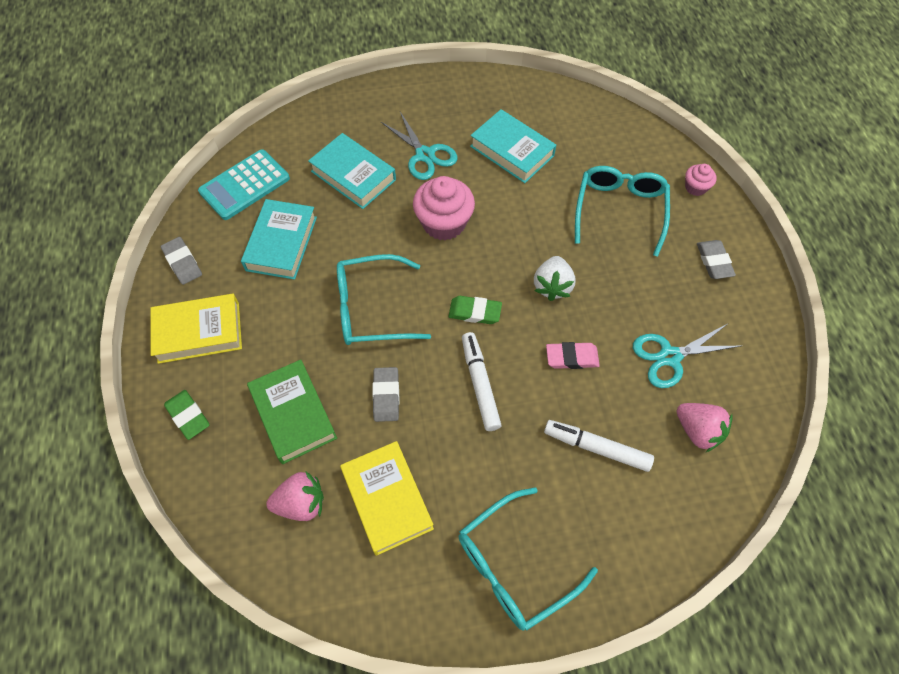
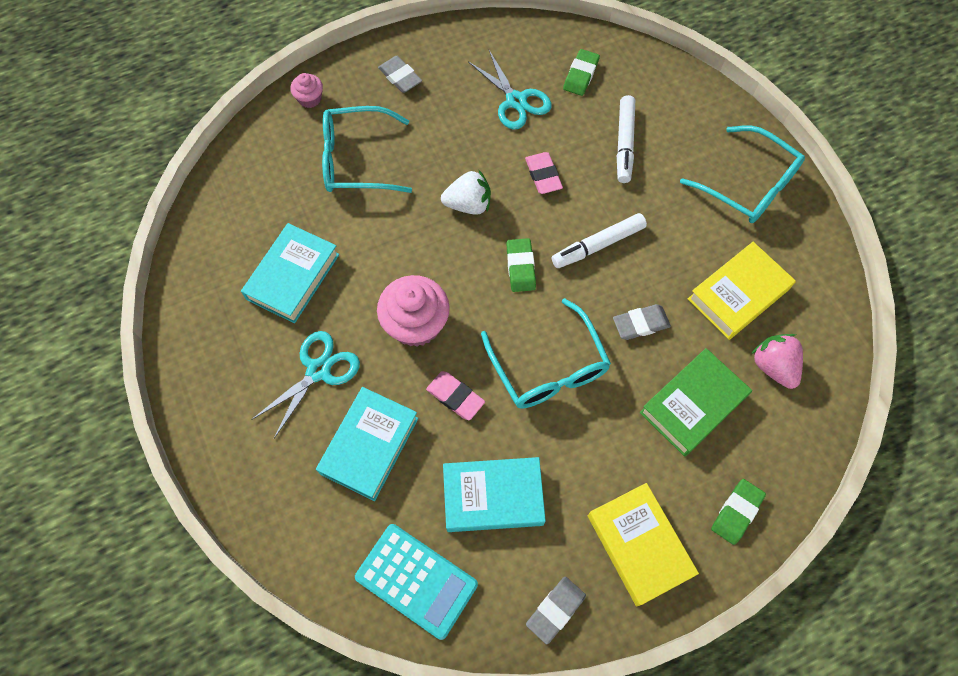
camera: 105 degrees left, 5 degrees up
(370, 236) = (455, 397): none -> pink eraser
(698, 431) = (580, 75): pink strawberry -> green eraser
(714, 261) = (400, 77): grey eraser -> grey eraser turned 75 degrees clockwise

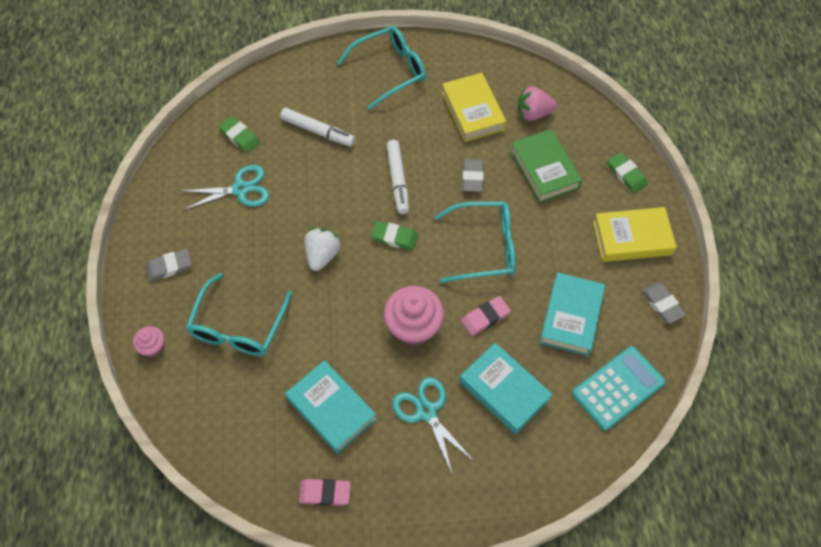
camera: 70 degrees left, 5 degrees down
(543, 175) = (320, 194): pink eraser -> pink eraser (325, 493)

